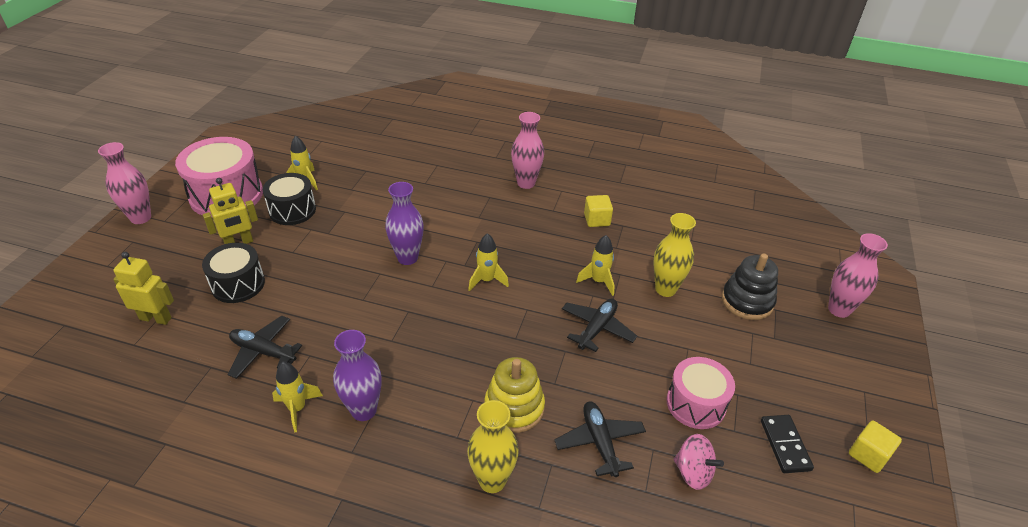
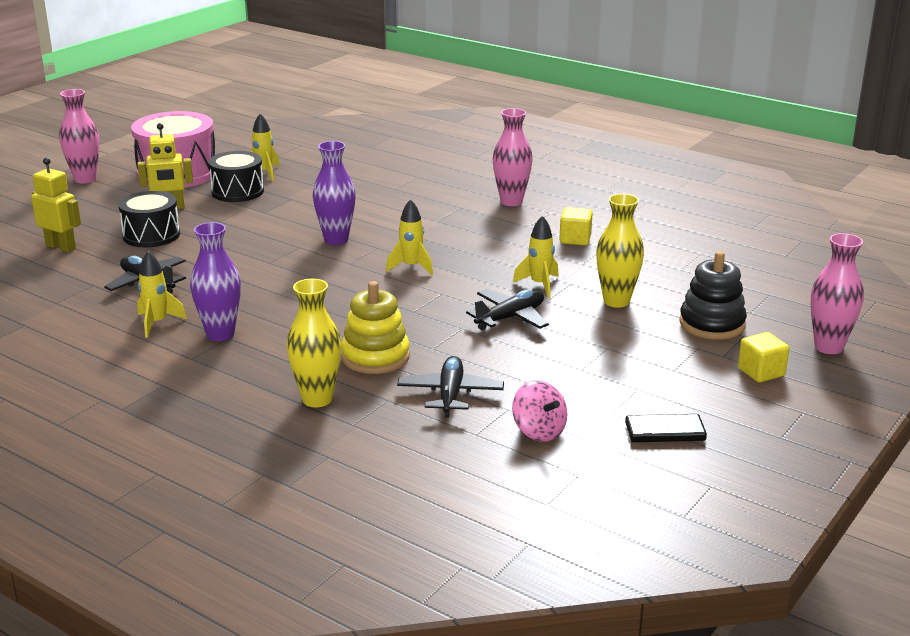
camera: 20 degrees right, 15 degrees down
(695, 404) = (582, 387): pink drum -> none
(785, 445) = (665, 432): black domino -> black domino turned 75 degrees clockwise
(868, 455) = (763, 456): yellow cube -> yellow cube (761, 372)

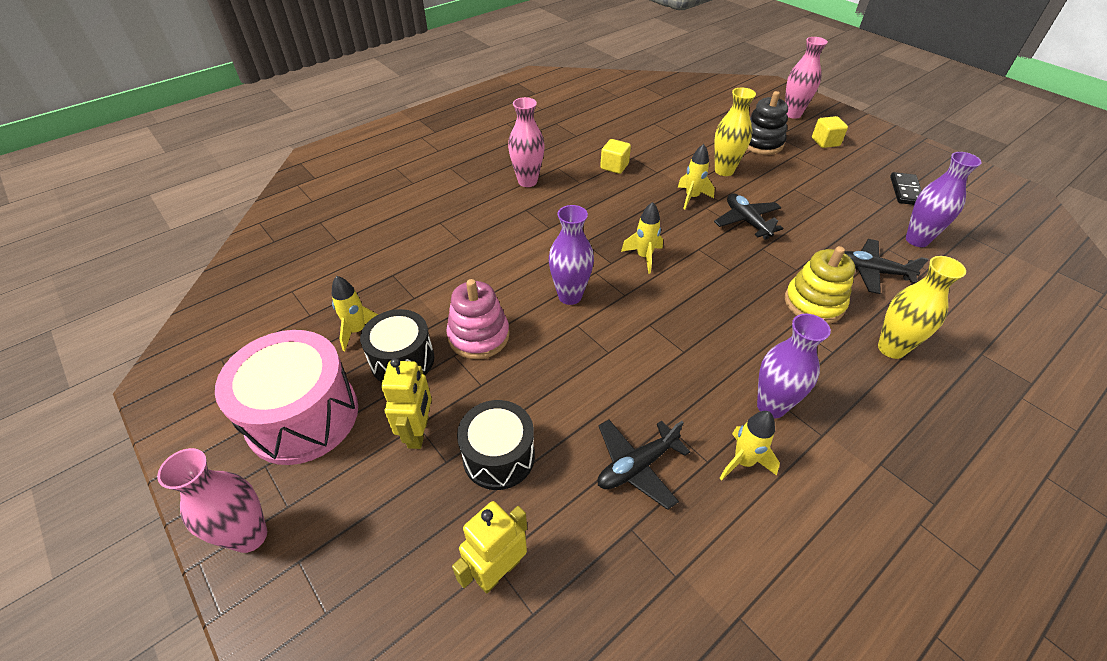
camera: 75 degrees left, 20 degrees up
(272, 212) = (479, 336): none -> pink stacking toy
(539, 431) = (917, 240): pink spinning top -> purple vase

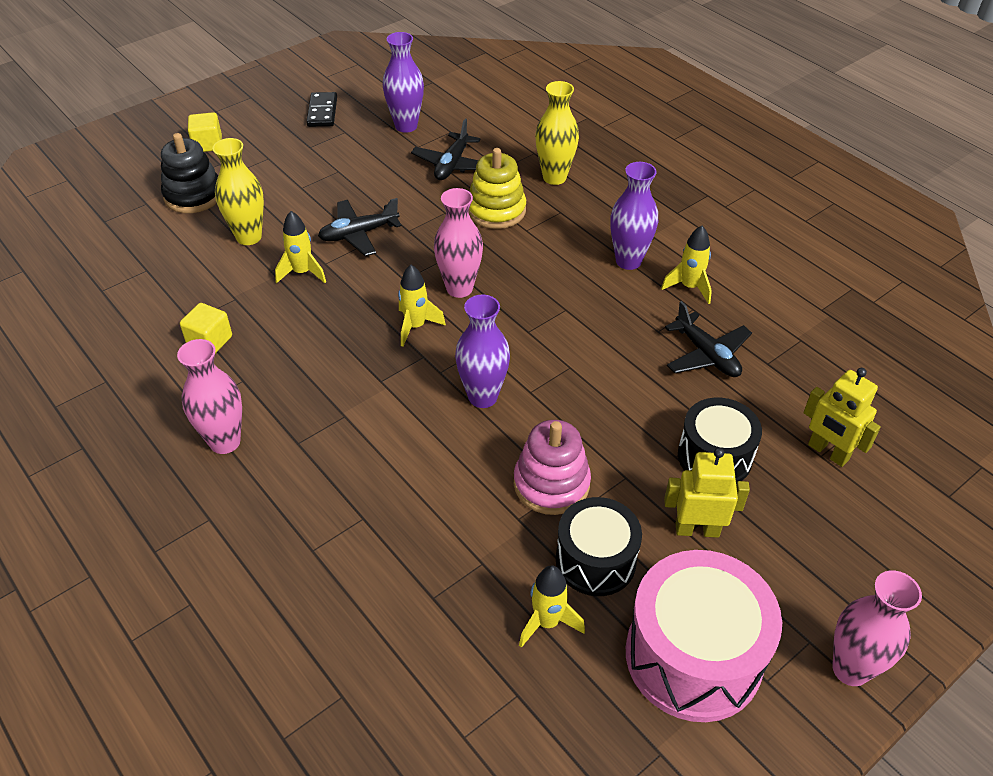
camera: 90 degrees left, 0 degrees up
(792, 114) = (130, 157): pink vase -> pink vase (459, 288)
(905, 191) = (322, 112): black domino -> black domino turned 75 degrees clockwise

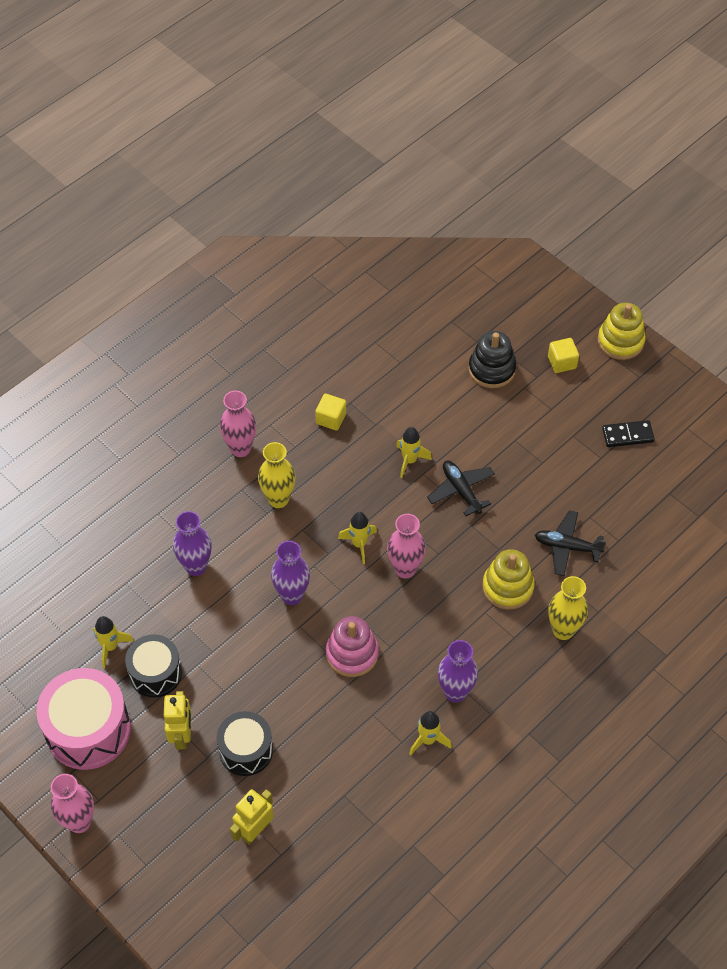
camera: 85 degrees right, 10 degrees up
(198, 103) = (620, 341): none -> yellow stacking toy
(249, 237) = (446, 417): yellow vase -> yellow vase (278, 499)
(406, 126) = (619, 503): purple vase -> purple vase (196, 567)
(551, 484) = (216, 644): pink stacking toy -> pink stacking toy (352, 653)
(706, 355) = (349, 750): black plane -> none

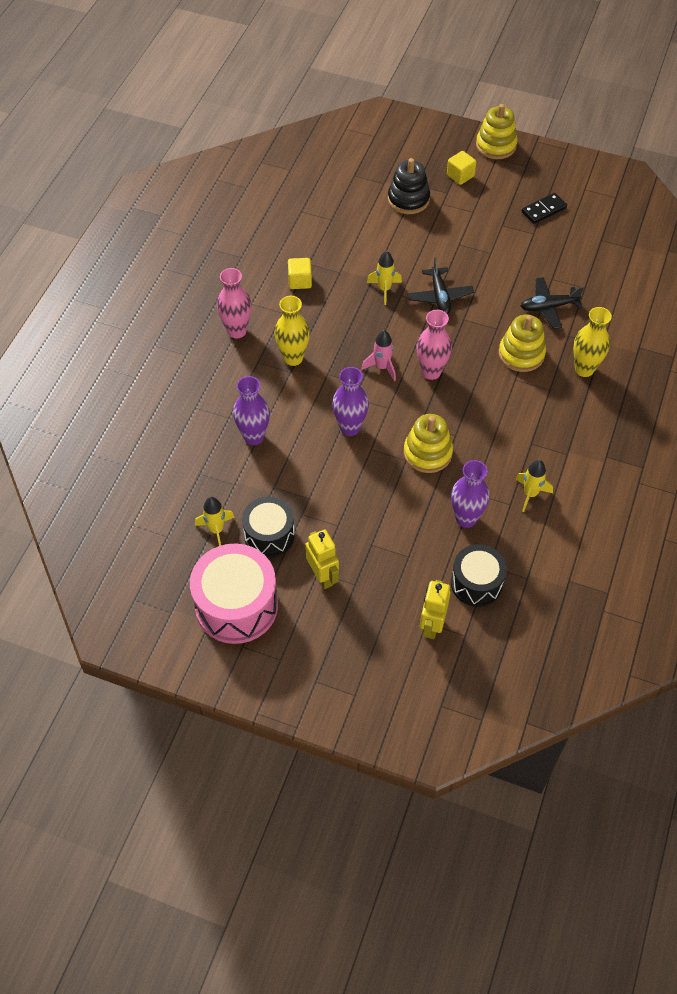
camera: 25 degrees left, 0 degrees up
(79, 822) = (274, 685): pink vase -> none
(246, 750) = (385, 565): black drum -> black drum (476, 583)
(352, 653) = (427, 453): pink stacking toy -> yellow stacking toy
(359, 544) = (382, 367): yellow rocket -> pink rocket
(455, 692) = (529, 449): purple vase -> purple vase (466, 518)
(461, 490) = (439, 296): black plane -> black plane turned 135 degrees counterclockwise

